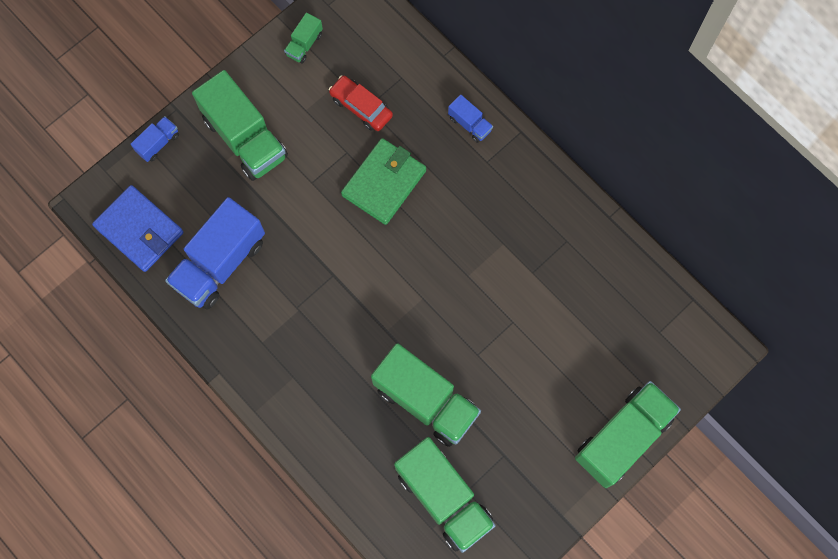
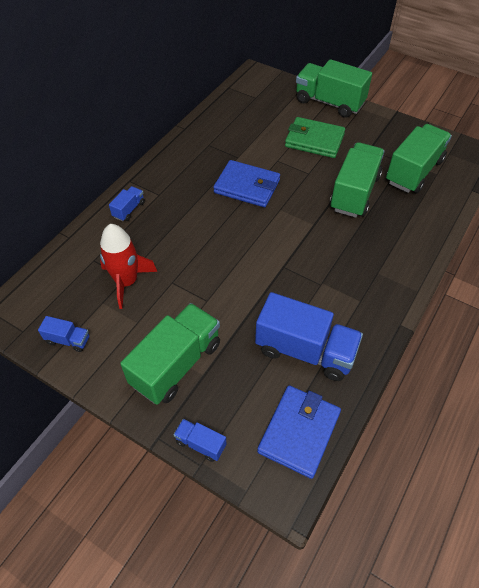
camera: 105 degrees left, 20 degrees down
(304, 44) = (68, 340): green truck -> blue truck
(361, 107) = (126, 282): red car -> red rocket
(384, 183) = (193, 251): green wallet -> green wallet (314, 140)
(473, 269) = (247, 186): none -> blue wallet

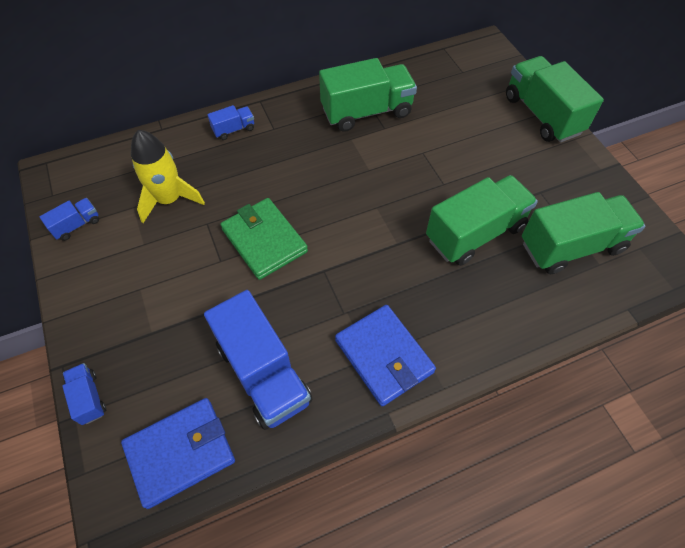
camera: 35 degrees right, 5 degrees up
(68, 340) = (77, 225): blue truck -> blue truck turned 90 degrees counterclockwise
(126, 282) = (169, 199): red rocket -> yellow rocket
(176, 364) = (139, 306): green truck -> green truck (366, 112)
(247, 186) = (365, 164): blue wallet -> blue wallet (384, 356)
(314, 140) = (484, 150): green wallet -> green wallet (264, 241)

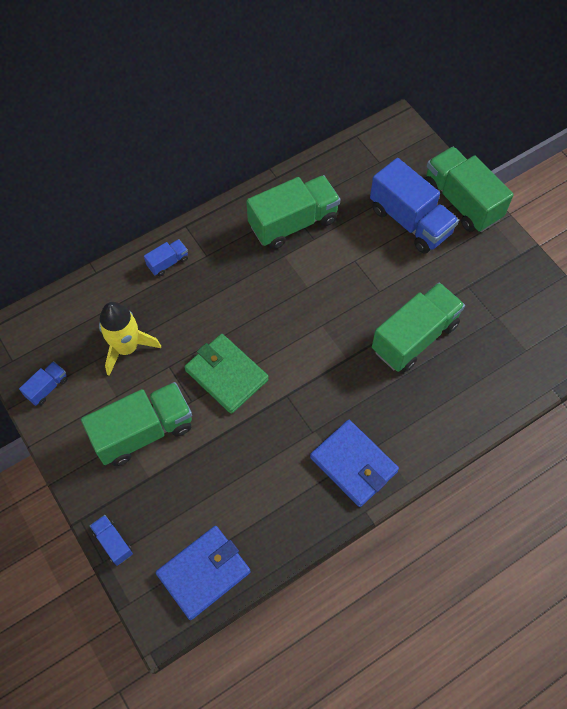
camera: 10 degrees left, 5 degrees up
(263, 373) = (255, 496): blue truck -> blue truck (410, 221)
(571, 246) = (500, 337): green truck -> green truck (143, 432)

